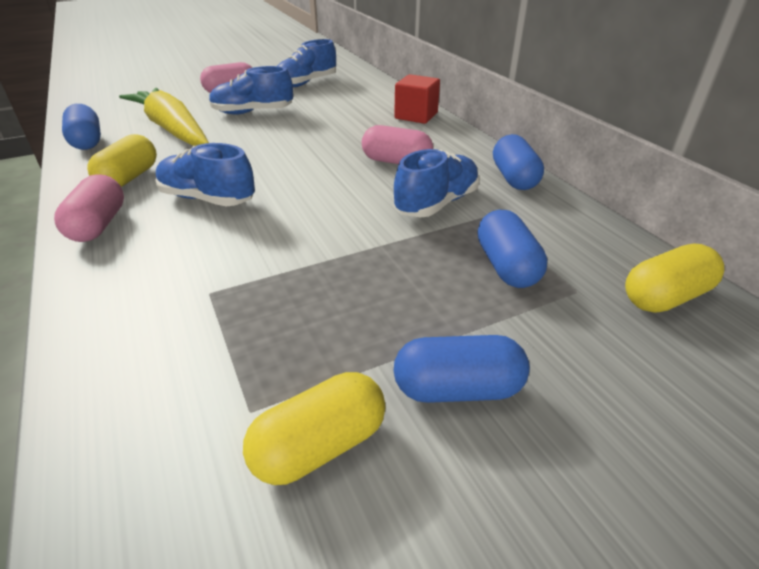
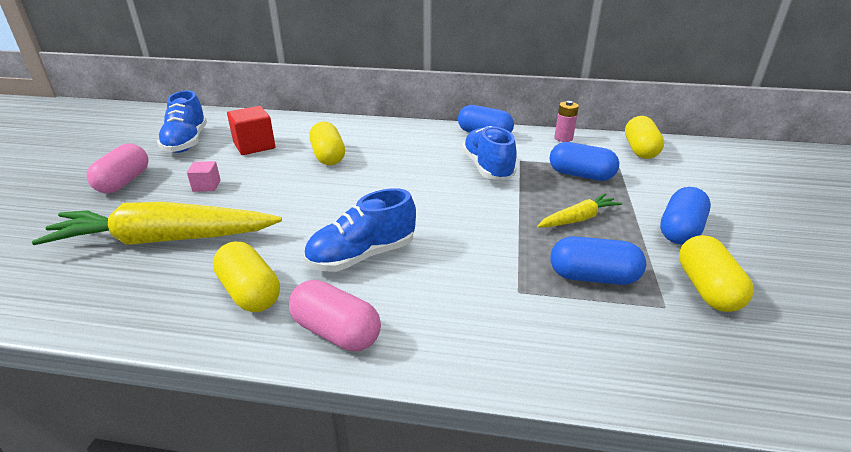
camera: 55 degrees left, 5 degrees down
(87, 141) = (91, 306): blue capsule -> blue capsule (593, 277)
(252, 112) = (206, 186): blue shoe -> pink cube
(352, 130) = (328, 156): none -> yellow capsule
(392, 292) = (578, 219): none -> yellow carrot
(396, 162) = (409, 159): pink capsule -> none
(416, 116) = (343, 126): red cube -> red cube (254, 146)
(592, 227) = (563, 138): none -> pink battery

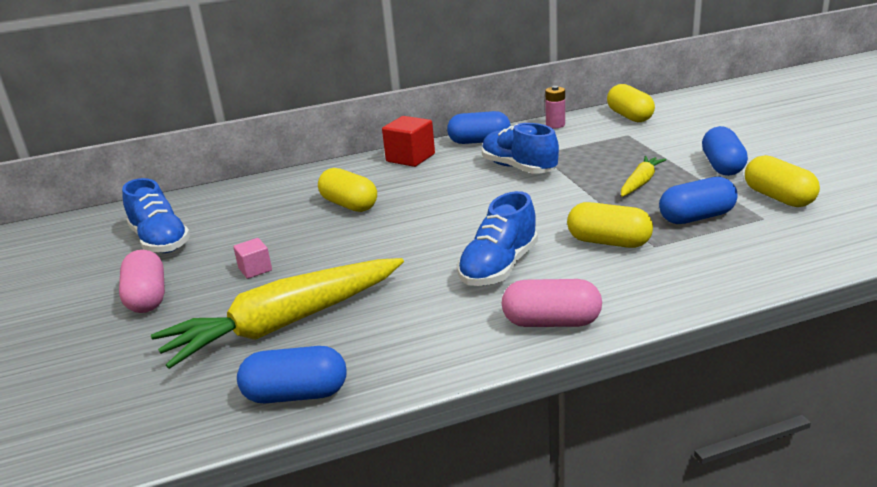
camera: 25 degrees left, 5 degrees down
(250, 292) = (437, 327): yellow capsule -> yellow capsule (608, 242)
(254, 146) = (250, 220): red cube -> red cube (410, 158)
(581, 175) = (604, 150): blue capsule -> blue capsule (296, 394)

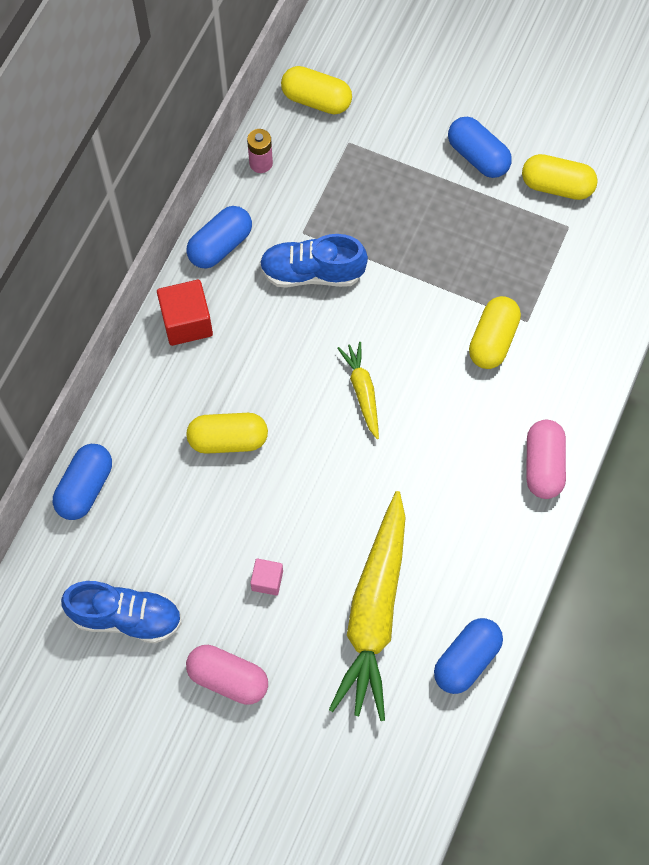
camera: 50 degrees left, 40 degrees up
(499, 267) = (448, 432): blue shoe -> none
(551, 322) = (543, 465): pink capsule -> pink capsule turned 45 degrees counterclockwise
(608, 242) = (492, 340): yellow capsule -> yellow capsule turned 45 degrees counterclockwise
(640, 182) = (437, 229): yellow carrot -> yellow carrot (362, 391)
(696, 217) = (523, 258): blue capsule -> blue capsule (85, 487)

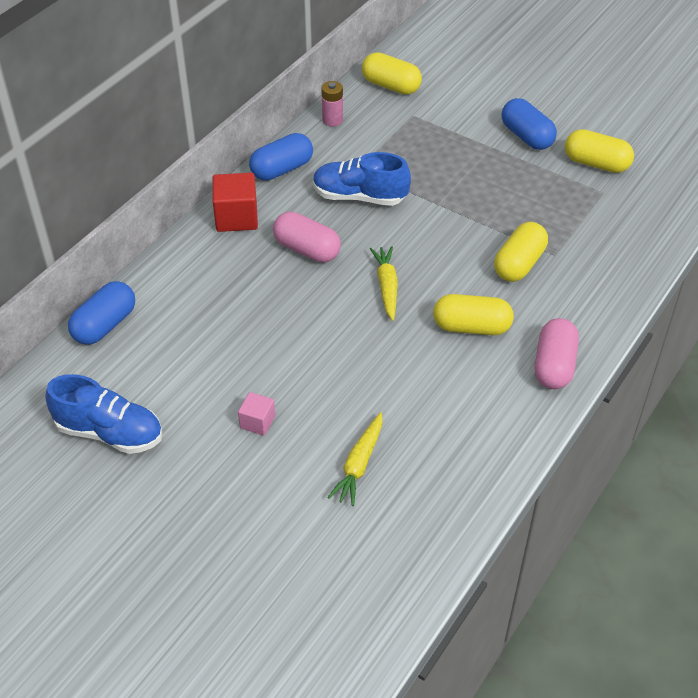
camera: 10 degrees right, 20 degrees down
(228, 440) = (250, 306): yellow capsule -> yellow capsule (471, 327)
(228, 678) = (195, 500): pink capsule -> pink capsule (307, 249)
(374, 613) = (359, 464): yellow carrot -> yellow carrot, size x0.48
(466, 660) = (447, 520): blue capsule -> none

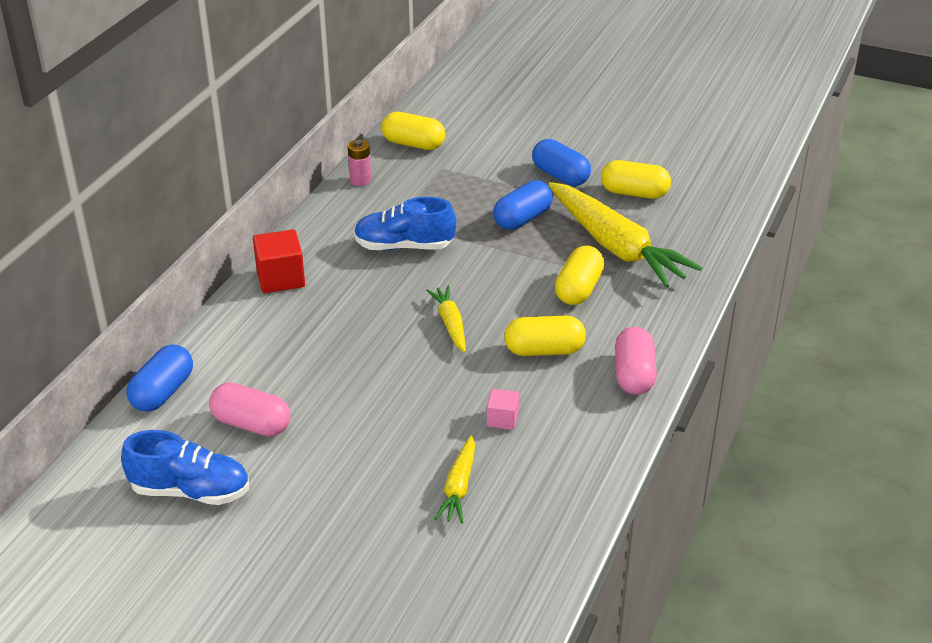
camera: 10 degrees left, 10 degrees down
(257, 422) = (345, 462): pink cube -> pink cube (502, 419)
(282, 169) = (318, 230): blue capsule -> blue capsule (522, 219)
(307, 249) = (360, 299): pink capsule -> pink capsule (251, 424)
(566, 221) = (616, 247): none -> yellow carrot

